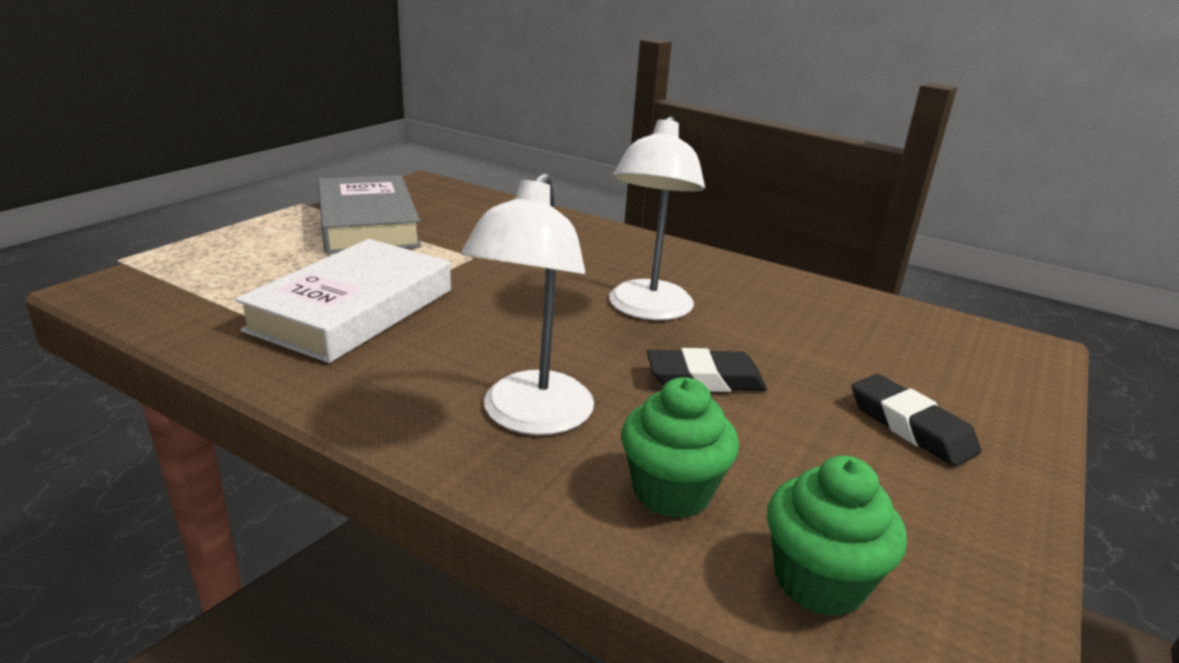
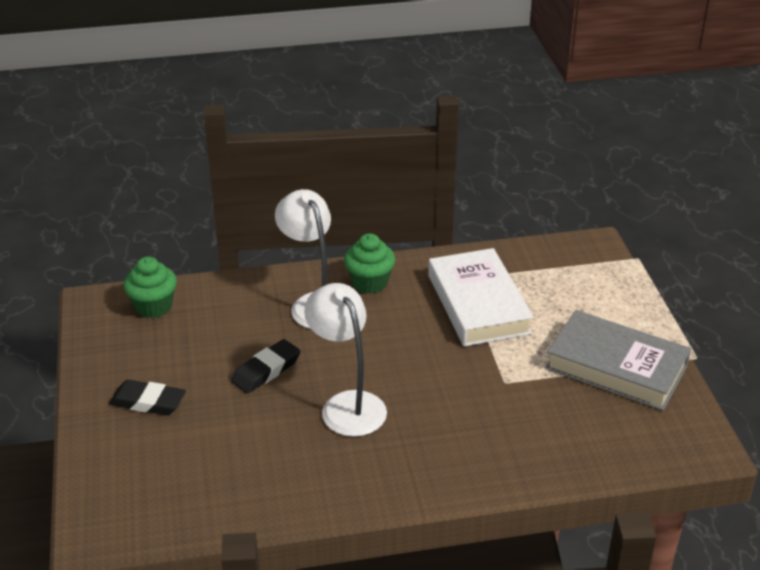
camera: 140 degrees right, 10 degrees up
(672, 491) = (228, 307): green cupcake -> green cupcake (369, 283)

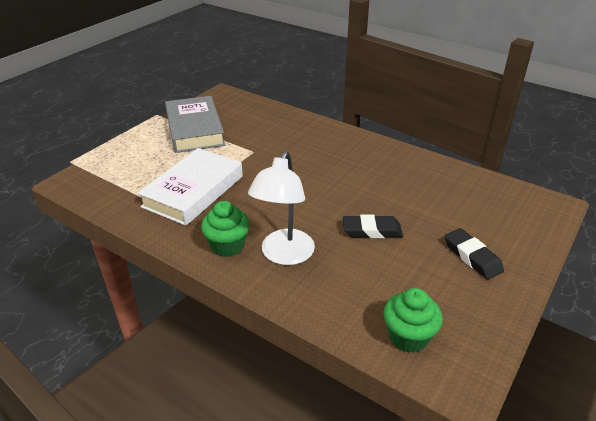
camera: 135 degrees left, 0 degrees up
(347, 404) = (347, 186): white lamp -> none

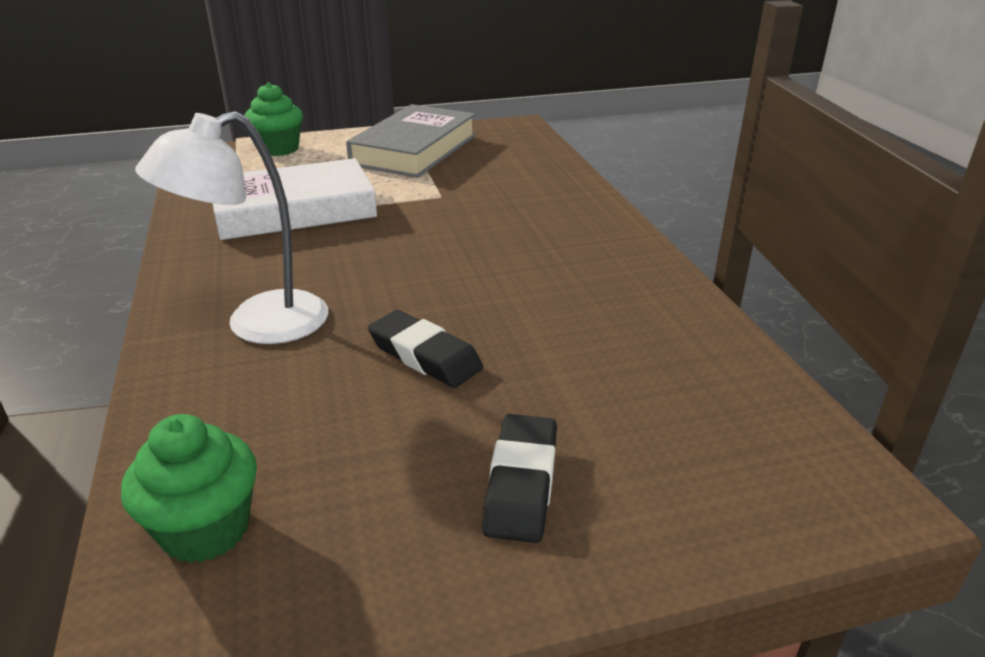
camera: 40 degrees right, 5 degrees down
(227, 246) = (219, 281): green cupcake -> green cupcake (278, 149)

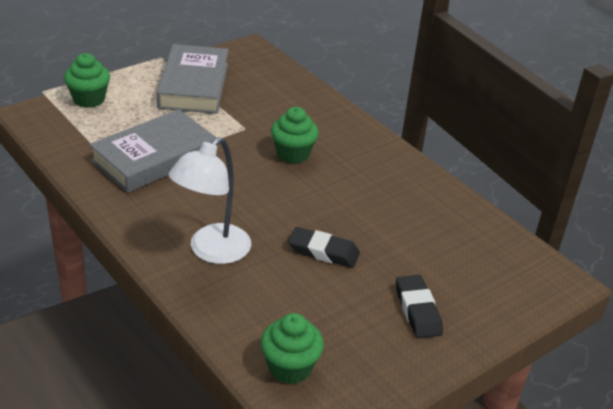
camera: 25 degrees left, 5 degrees up
(294, 210) = (154, 158): white book -> grey book
(482, 230) = (293, 154): none -> green cupcake

